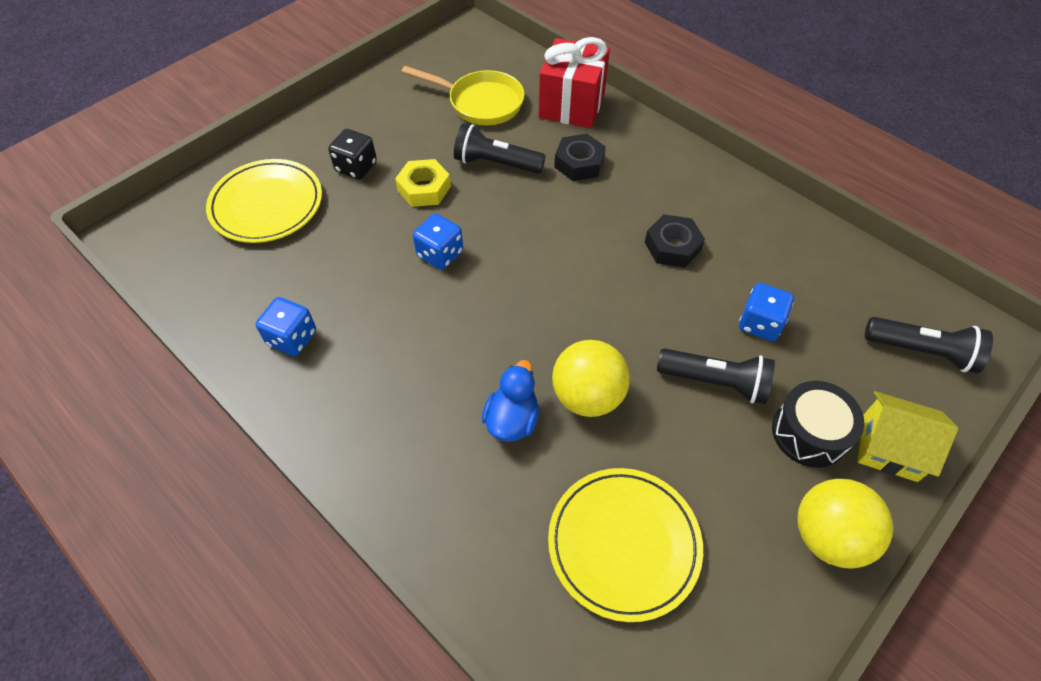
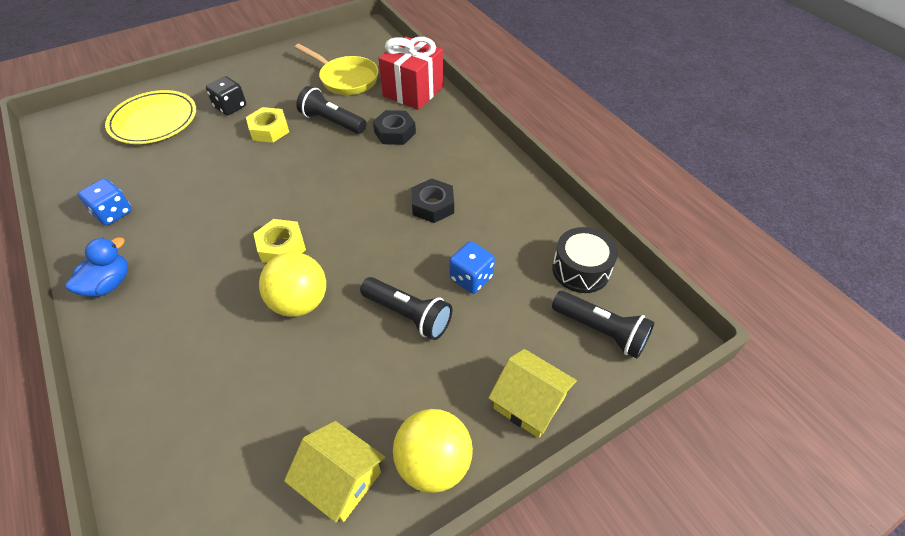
camera: 15 degrees right, 5 degrees down
(440, 254) = (252, 177): blue dice -> none
(512, 420) = (232, 306): blue duck -> blue duck (109, 284)
(527, 334) = (281, 247): none -> yellow nut
(623, 544) = (260, 423): yellow plate -> none
(744, 580) = (341, 480): none -> yellow house
(809, 433) = (464, 374): black drum -> black drum (581, 269)

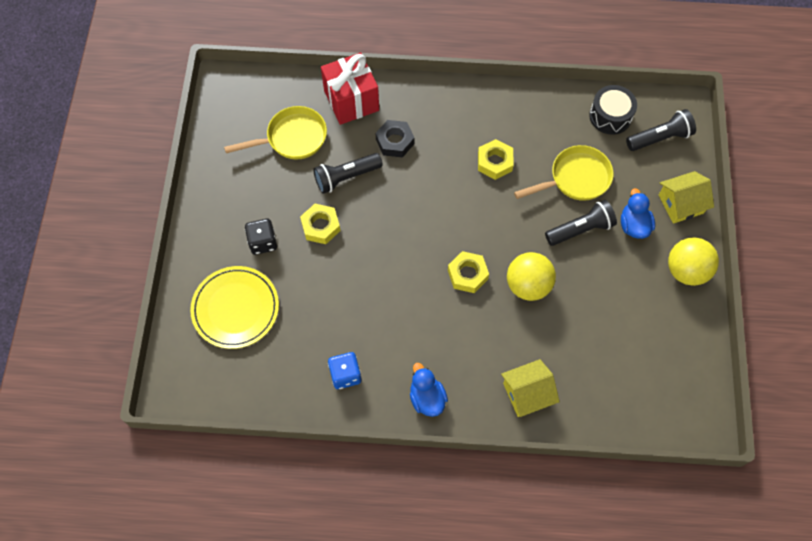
camera: 55 degrees left, 15 degrees up
(341, 480) = (668, 320): yellow house -> yellow house (527, 393)
(433, 205) = (495, 162): black nut -> yellow nut
(455, 365) = (634, 225): none -> blue duck
(471, 278) = (575, 178): blue dice -> yellow pan

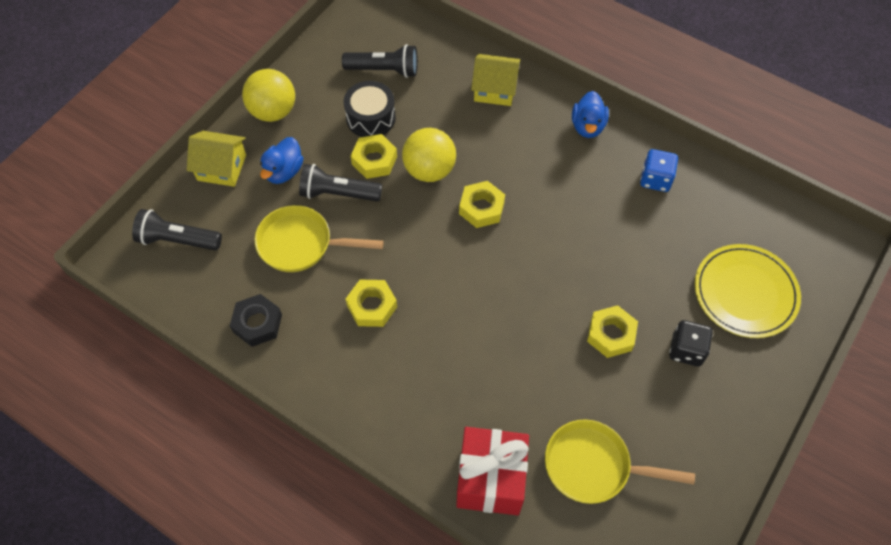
camera: 150 degrees left, 5 degrees down
(346, 177) = (552, 378): black flashlight -> black flashlight (384, 70)
(395, 141) = (469, 392): black nut -> black nut (257, 323)
(575, 271) = (374, 160): none -> yellow nut
(610, 116) = (205, 291): black drum -> black drum (371, 118)

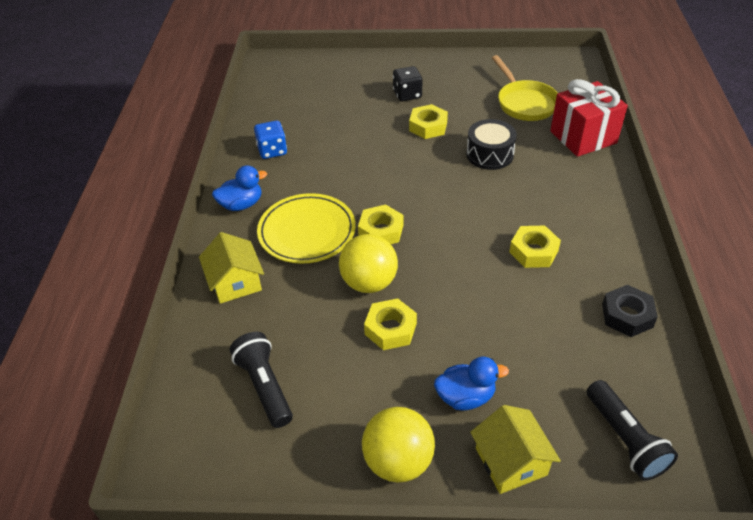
camera: 120 degrees left, 15 degrees down
(301, 244) = (528, 331): yellow pan -> none
(338, 193) = (451, 336): black flashlight -> none
(371, 118) = (340, 361): black drum -> black drum (489, 154)
(745, 293) = (340, 86): yellow plate -> yellow plate (307, 232)

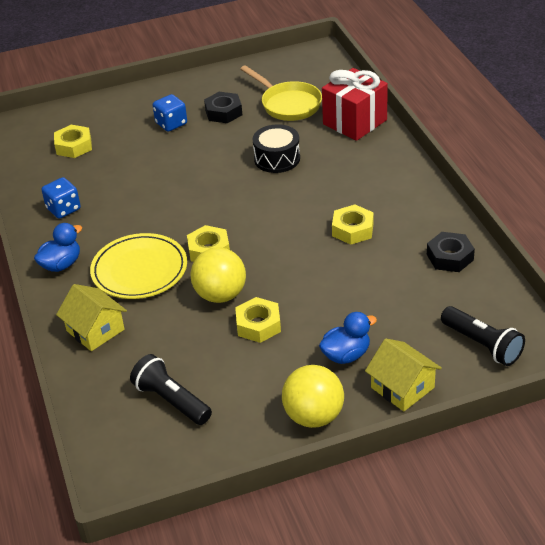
camera: 20 degrees left, 5 degrees down
(407, 94) = (171, 124): black dice -> blue dice
(428, 126) = (206, 148): yellow nut -> yellow nut (74, 146)
(460, 96) = (223, 112): none -> black nut

